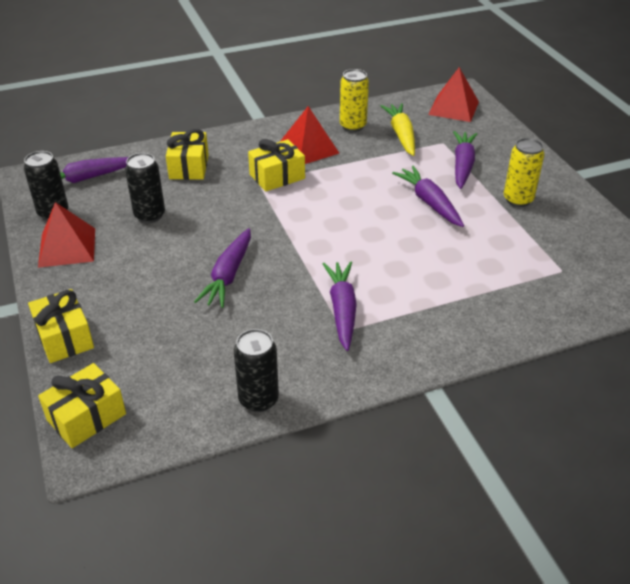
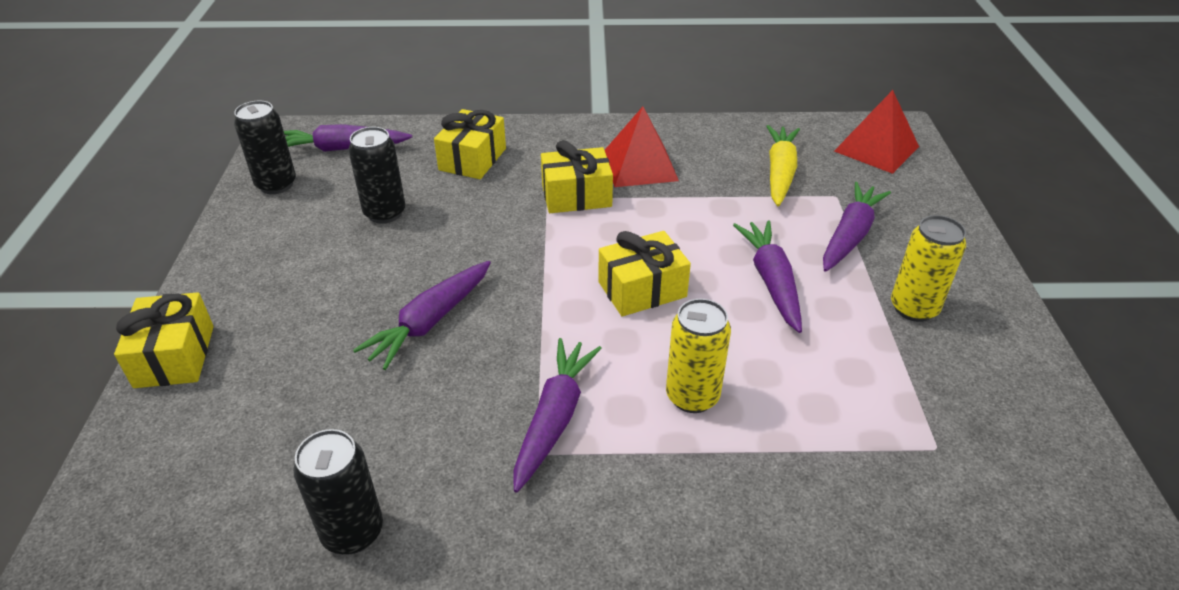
camera: 20 degrees right, 0 degrees up
(67, 247) = (262, 232): red pyramid -> none
(86, 417) = (119, 484): yellow gift -> yellow gift (642, 289)
(353, 126) = (717, 147): yellow can -> yellow can (692, 396)

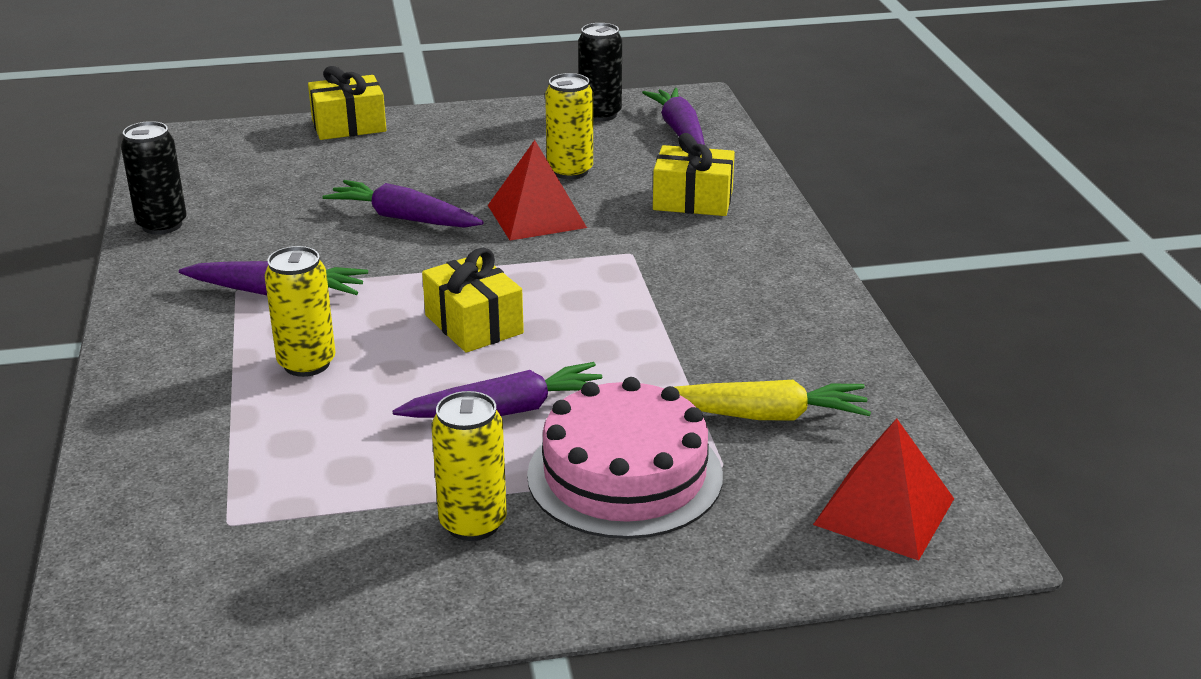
camera: 80 degrees right, 10 degrees down
(385, 213) = (570, 171): black can -> yellow can
(576, 196) = (642, 269): yellow gift -> none
(640, 166) = (729, 306): red pyramid -> red pyramid (536, 216)
(850, 235) = (624, 475): purple carrot -> pink cake

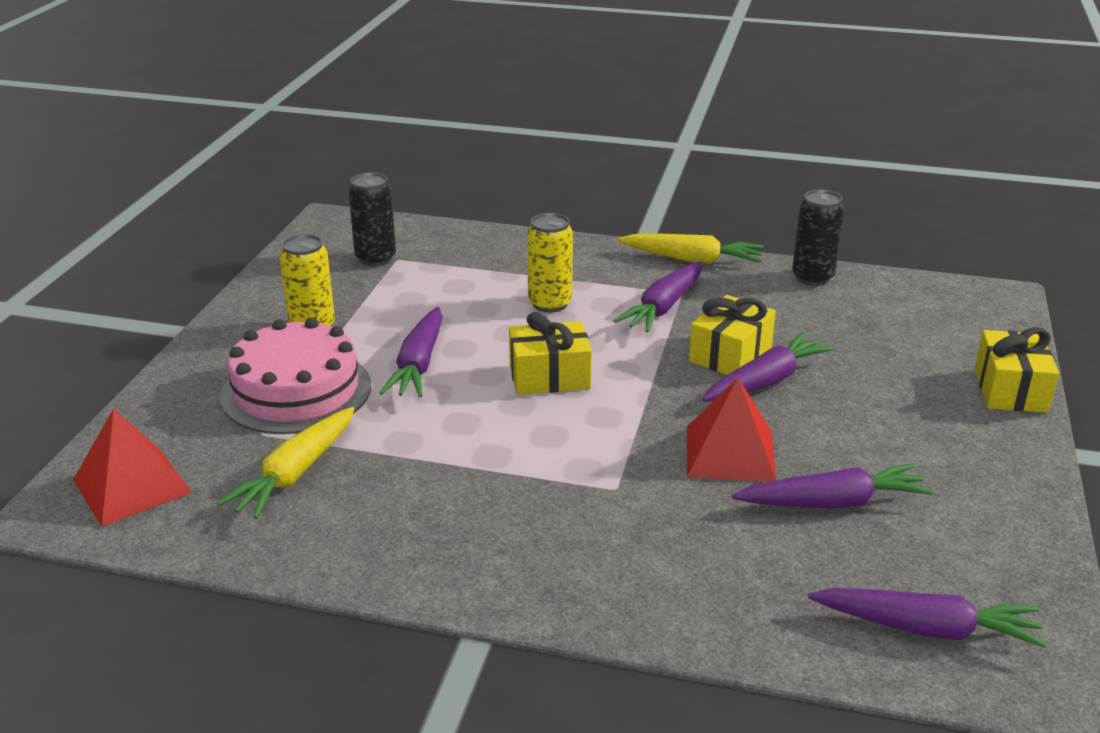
camera: 115 degrees right, 0 degrees up
(140, 298) = (692, 259): none -> yellow carrot
(570, 171) = (832, 502): yellow can -> purple carrot
(600, 114) = (1006, 574): black can -> black can (375, 258)
(693, 200) = (711, 569): yellow gift -> yellow gift (730, 354)

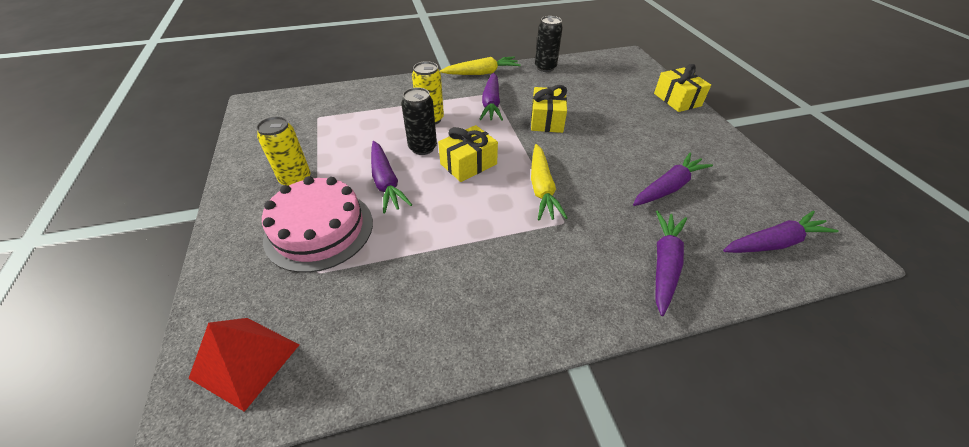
camera: 30 degrees left, 15 degrees up
(295, 473) = (366, 294): yellow carrot -> yellow carrot (542, 188)
(375, 258) = (303, 120): black can -> black can (422, 148)
(730, 453) = (598, 177): red pyramid -> none
(766, 381) = (576, 129): purple carrot -> purple carrot (664, 264)

